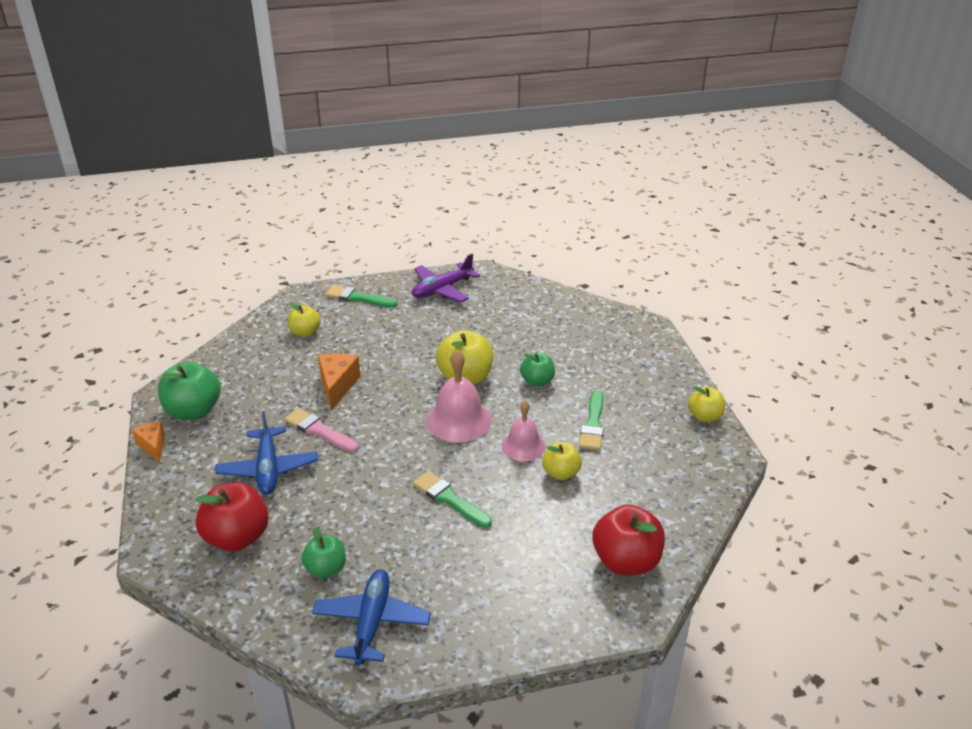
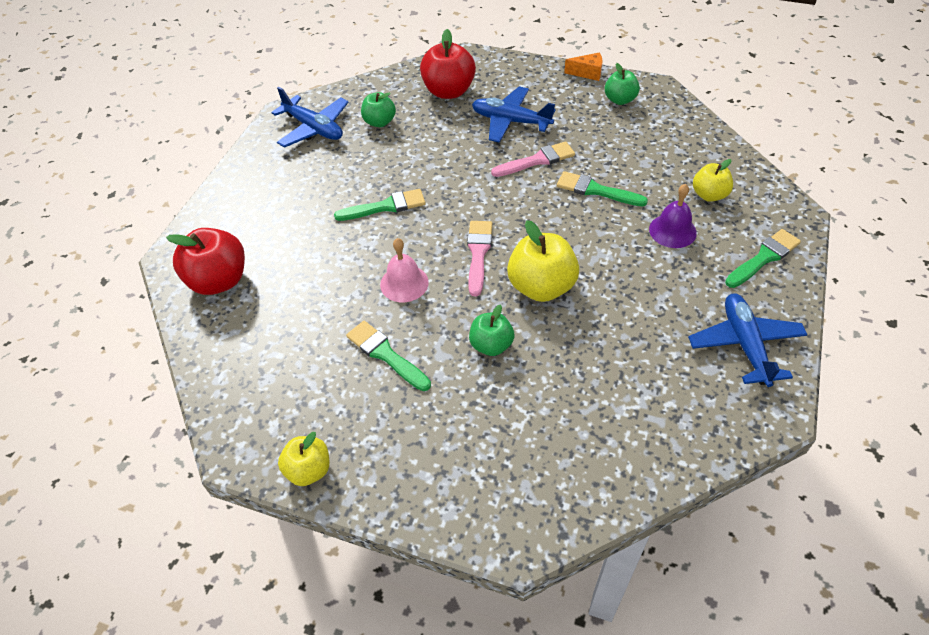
camera: 125 degrees right, 15 degrees up
(193, 411) = (620, 100): green apple -> green apple, size x0.61
(337, 386) = (596, 190): orange cheese -> green brush
(358, 338) = (672, 231): none -> purple bell
(442, 289) = (745, 344): purple plane -> blue plane
(458, 420) = (478, 253): pink bell -> pink brush
(561, 473) = (346, 292): yellow apple -> none

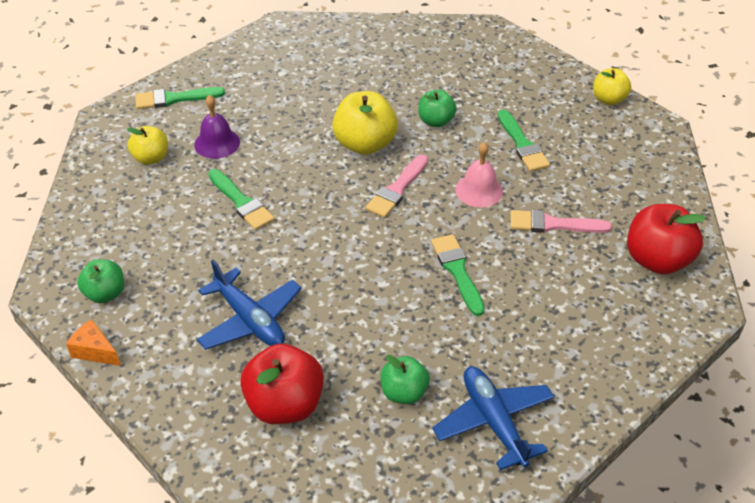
camera: 155 degrees left, 5 degrees down
(385, 206) = (457, 271): green brush -> green brush turned 60 degrees clockwise
(537, 160) = (266, 257): pink brush -> pink brush (553, 224)
(745, 344) = (257, 59): blue plane -> none

